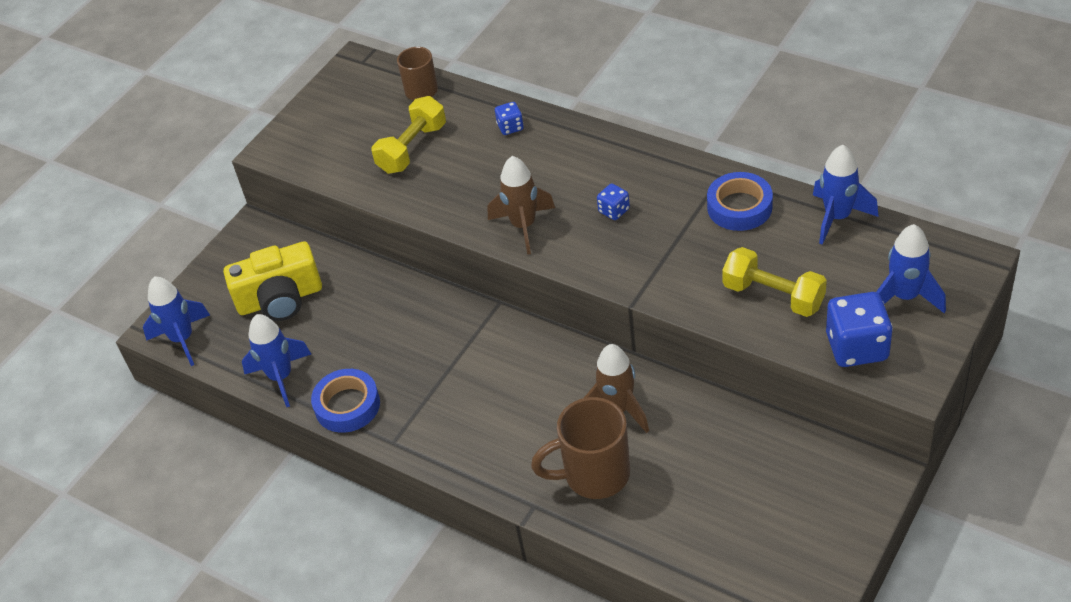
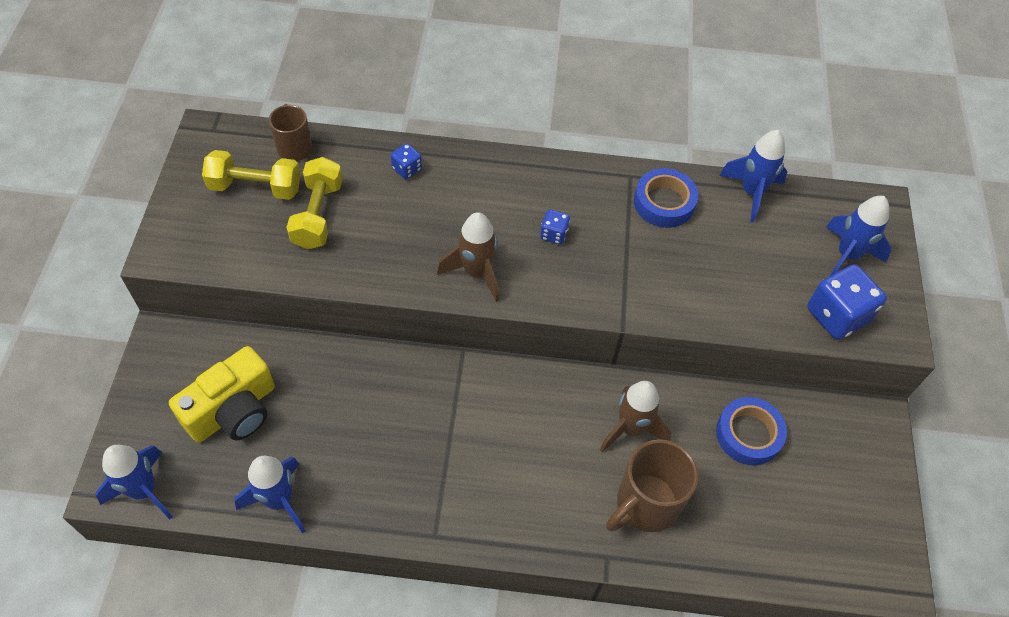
camera: 35 degrees left, 10 degrees up
(347, 405) = (367, 510): blue tape -> blue tape (748, 434)
(773, 296) = (741, 284): yellow dumbbell -> yellow dumbbell (255, 187)

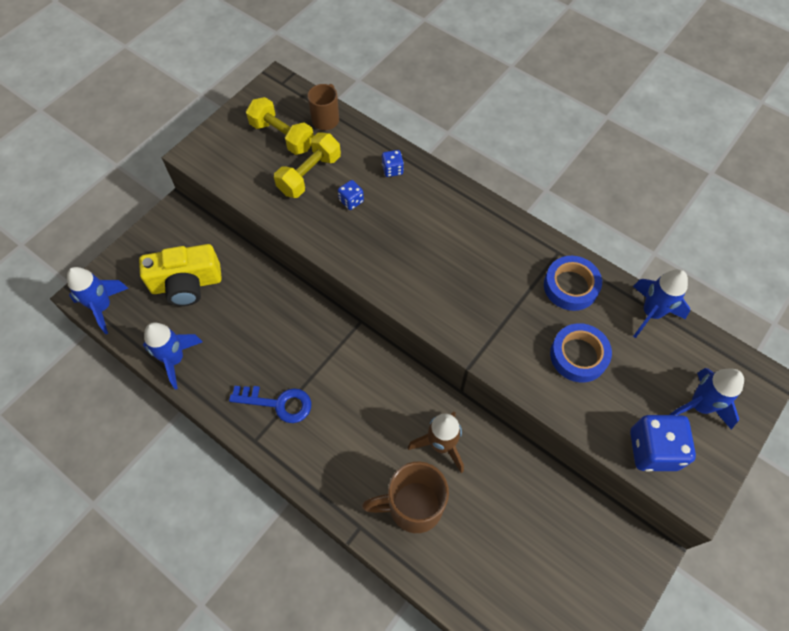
camera: 35 degrees right, 5 degrees up
(434, 482) = (278, 403): none -> blue key
(476, 273) = (389, 270): brown rocket -> none
(554, 234) = (466, 269): blue dice -> blue dice (351, 201)
(748, 434) = (529, 501): blue tape -> blue tape (578, 355)

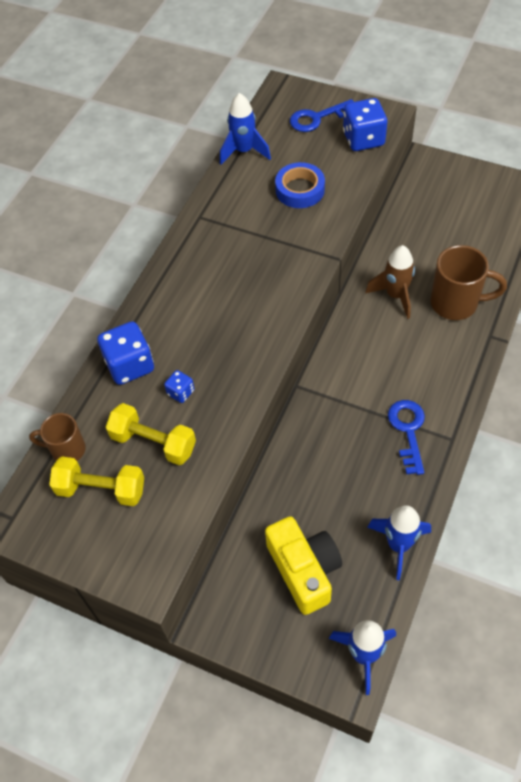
camera: 100 degrees left, 5 degrees down
(282, 136) = (101, 489): yellow dumbbell -> yellow dumbbell turned 75 degrees clockwise
(392, 169) = (130, 365): blue dice -> blue dice, size x1.97
(413, 506) = (456, 303): brown mug -> brown mug turned 60 degrees counterclockwise
(570, 286) = (233, 203): blue tape -> none
(699, 406) = (317, 118): blue rocket -> blue key

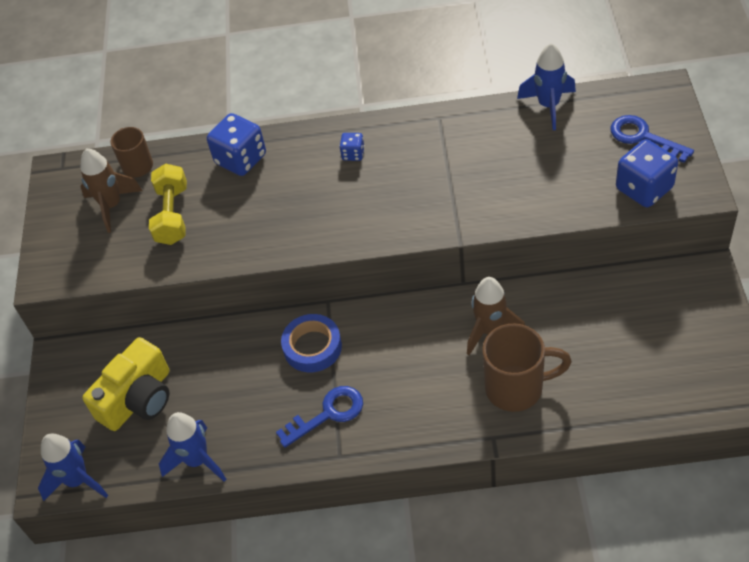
camera: 65 degrees right, 5 degrees down
(101, 489) = (112, 206): yellow dumbbell -> brown rocket
(180, 392) = (232, 206): blue dice -> blue dice (353, 154)
(300, 190) = (529, 172): blue tape -> blue tape (312, 347)
(456, 303) = (516, 388): brown mug -> brown mug turned 75 degrees counterclockwise

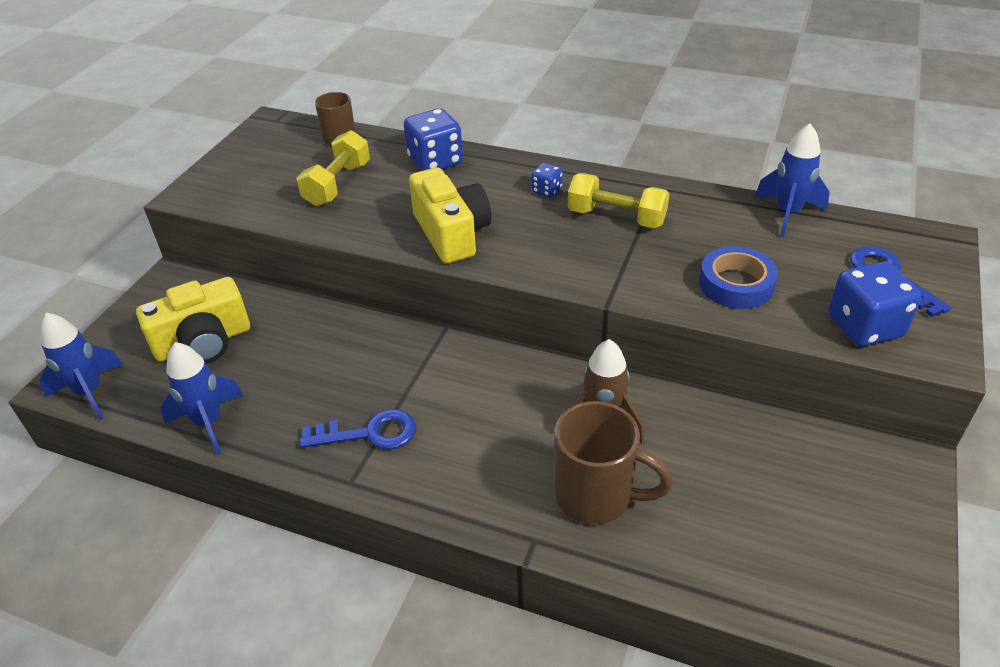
camera: 20 degrees right, 10 degrees down
(112, 206) = (292, 160): brown rocket -> none
(302, 226) = (451, 233): none -> yellow camera
(312, 347) = (401, 362): blue tape -> blue tape (736, 284)
(423, 160) = (616, 217): none -> yellow dumbbell

